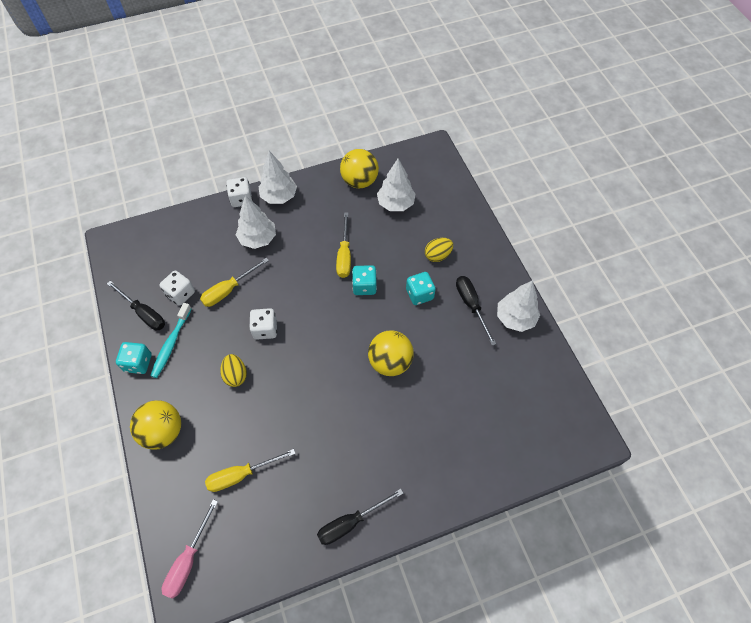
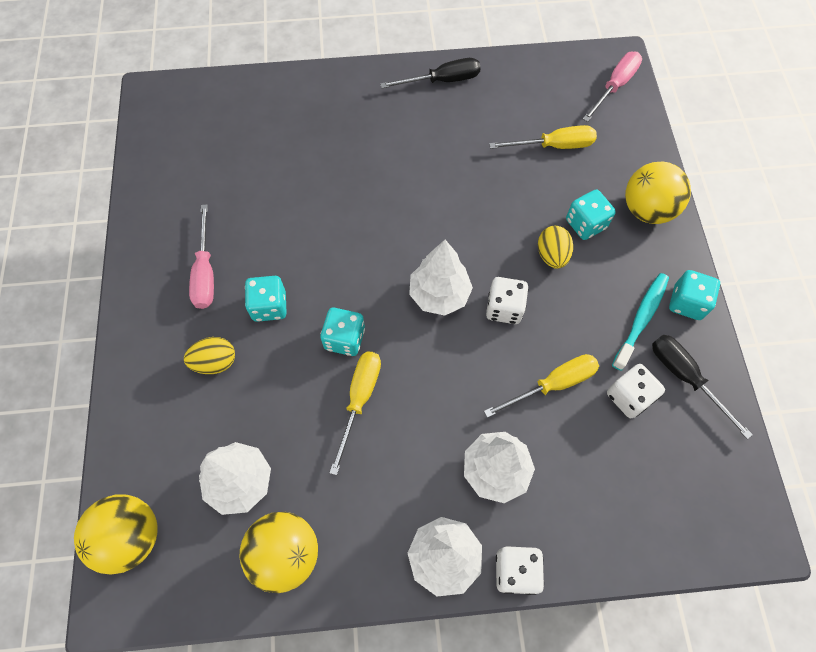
camera: 165 degrees left, 5 degrees up
(211, 407) = (585, 224): none -> turquoise dice
(390, 362) = (345, 225): yellow ball -> yellow ball (131, 537)
(471, 306) = (205, 272): black screwdriver -> pink screwdriver
(515, 318) = (156, 241): white tree -> white tree (439, 294)

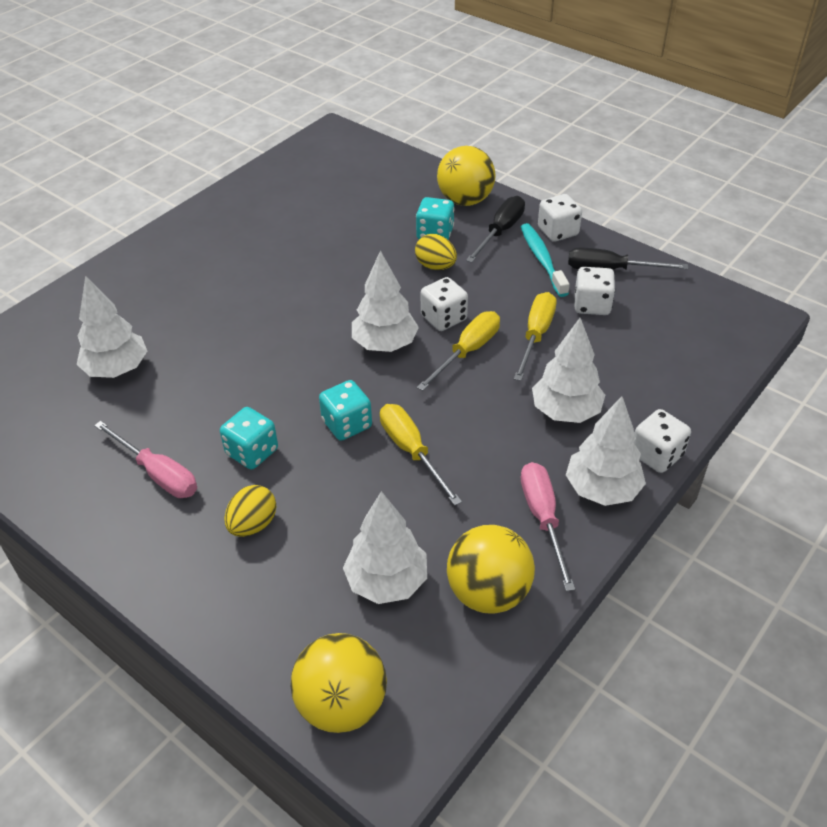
camera: 45 degrees left, 20 degrees down
(262, 168) = (117, 369): none -> white tree
(442, 81) = (209, 220): black screwdriver -> black screwdriver (500, 232)
(553, 146) = (351, 206): yellow screwdriver -> yellow screwdriver (467, 352)
(614, 86) = (350, 148): pink screwdriver -> pink screwdriver (543, 519)
(686, 303) = (558, 232): turquoise dice -> white dice

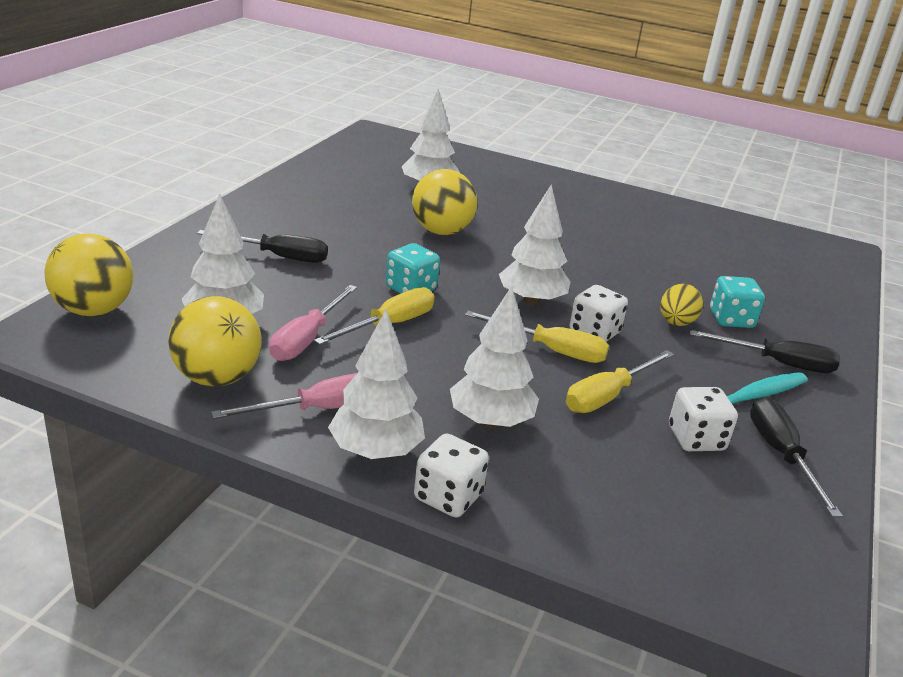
camera: 70 degrees right, 15 degrees down
(158, 473) = (322, 215): pink screwdriver -> pink screwdriver (307, 339)
(252, 452) = (359, 249): turquoise dice -> none
(253, 524) = (278, 256): yellow egg -> black screwdriver
(465, 200) = (812, 336): yellow ball -> yellow ball (441, 231)
(536, 335) = (608, 396): yellow screwdriver -> yellow screwdriver turned 135 degrees clockwise
(558, 232) = (820, 407): white dice -> none

